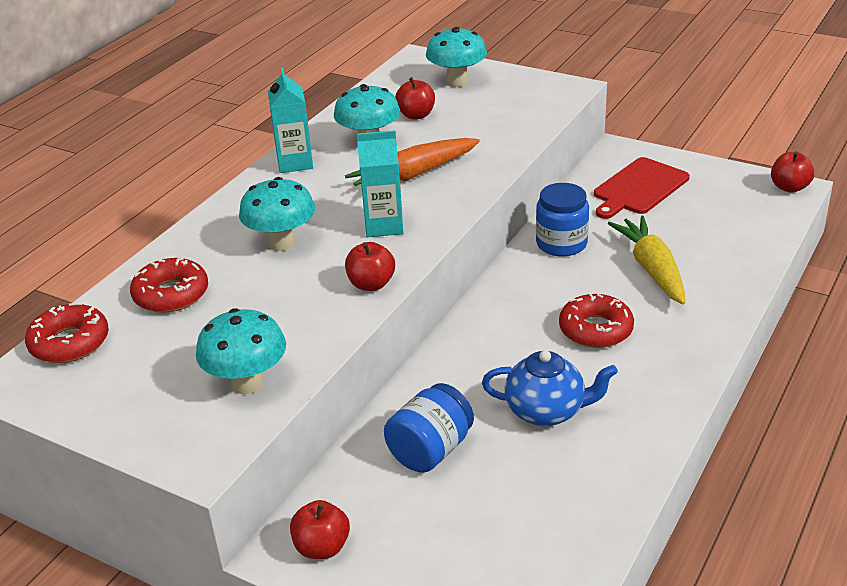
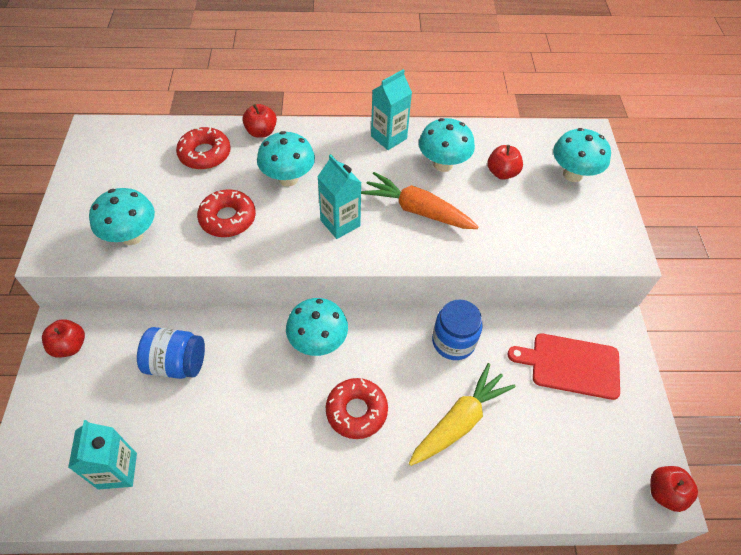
camera: 55 degrees right, 20 degrees up
(69, 343) = (138, 135): red donut -> red donut (228, 218)
(371, 284) = (266, 249): red apple -> red apple (261, 132)
(490, 331) = (318, 342): none -> turquoise mushroom
(545, 537) = (117, 471): none -> turquoise carton
(546, 411) = (246, 417): blue teapot -> none

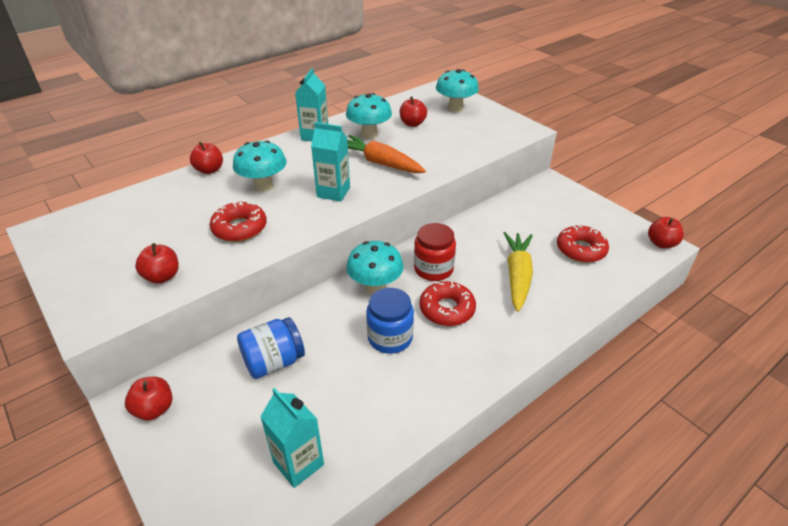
camera: 35 degrees left, 15 degrees down
(132, 236) = (162, 276): turquoise mushroom -> red apple
(205, 154) = (173, 201): red donut -> red donut (581, 249)
(387, 357) = (433, 269): none -> red jar
(417, 210) = (380, 163): orange carrot -> orange carrot turned 45 degrees clockwise
(453, 341) = (466, 238): blue jar -> blue jar (390, 337)
(571, 365) = (547, 213): red cutting board -> none

